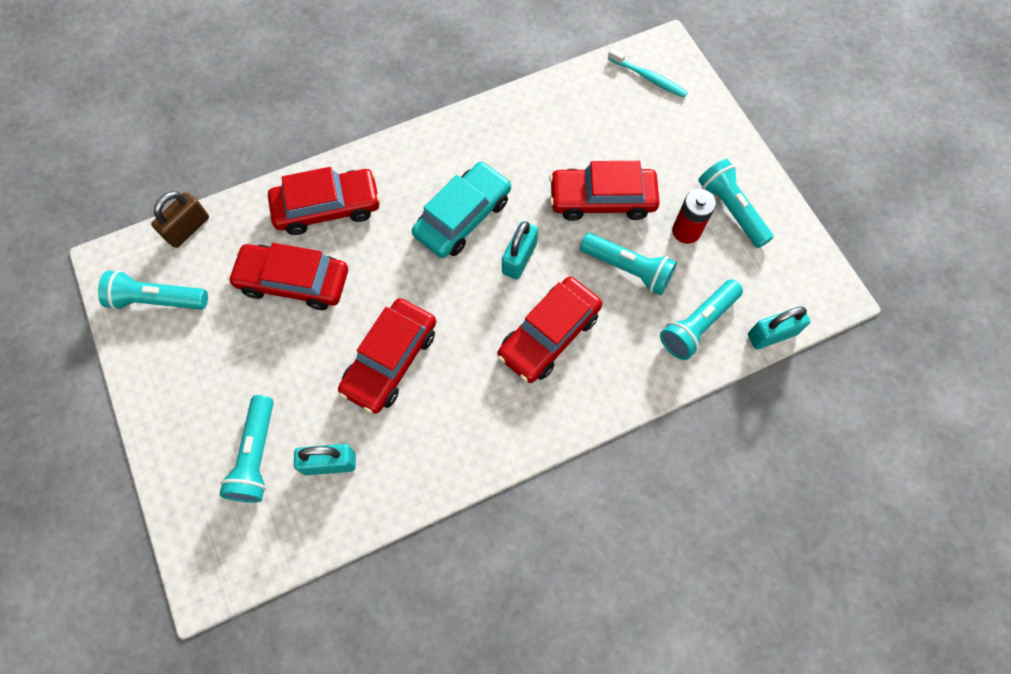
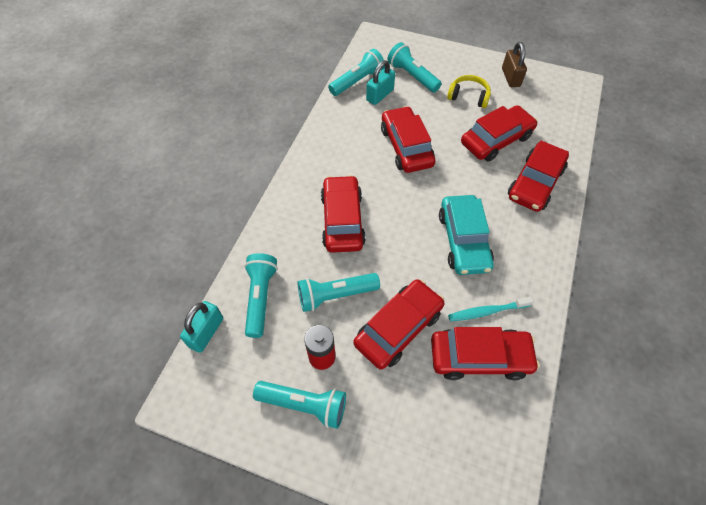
camera: 135 degrees right, 10 degrees down
(158, 300) = (537, 88): turquoise flashlight -> turquoise flashlight (357, 81)
(188, 228) = (576, 120): brown padlock -> brown padlock (510, 77)
(241, 361) = (468, 97): none -> yellow headphones
(519, 258) = (404, 245): turquoise padlock -> none
(563, 130) = (479, 357): none -> red car
(648, 78) = (476, 474): turquoise toothbrush -> turquoise toothbrush (487, 311)

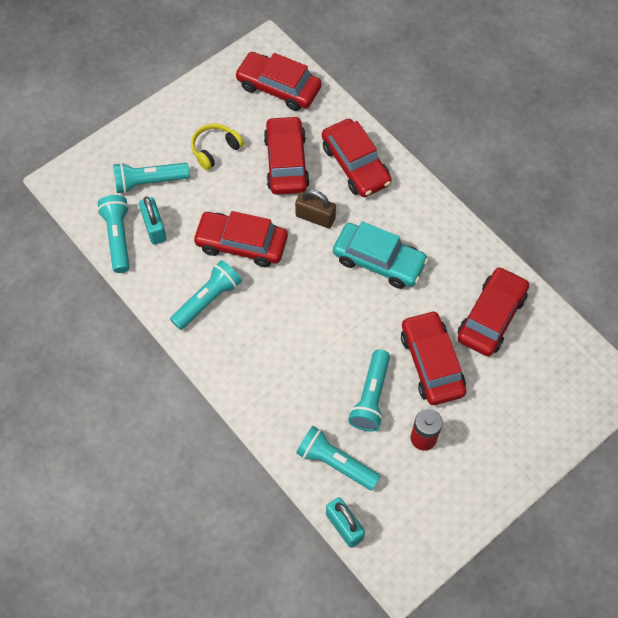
camera: 60 degrees left, 5 degrees up
(304, 405) = (458, 473): turquoise flashlight -> turquoise flashlight (207, 300)
(342, 220) = (293, 349): red car -> red car (278, 87)
(487, 311) = (456, 286): turquoise toothbrush -> none
(510, 77) = (216, 96): brown padlock -> brown padlock (315, 217)

